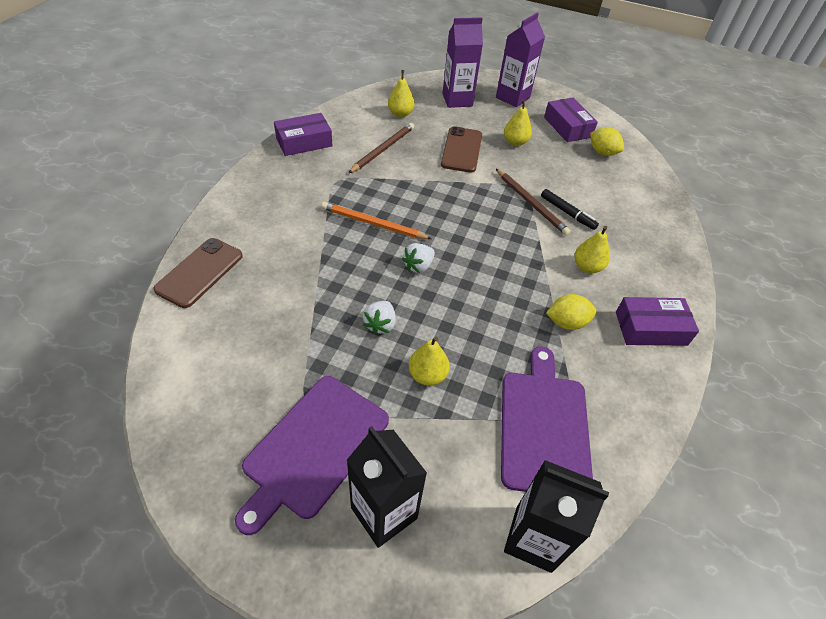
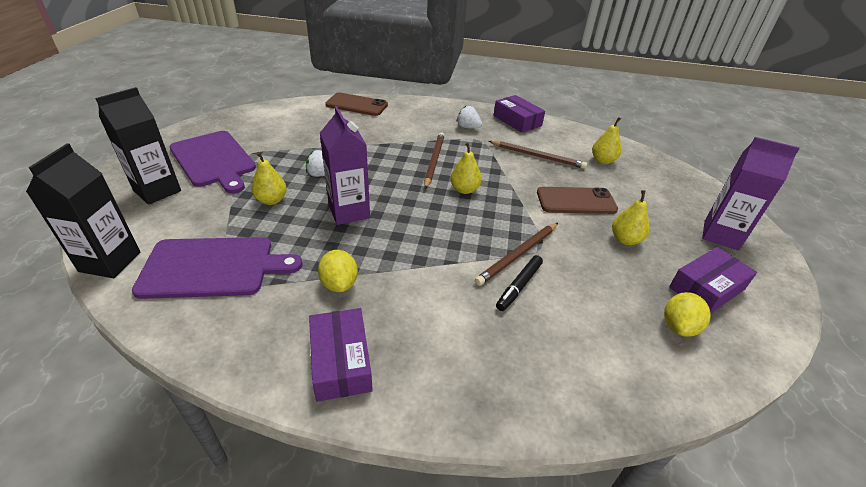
camera: 80 degrees right, 10 degrees down
(313, 447) = (214, 160): purple cutting board -> purple cutting board turned 150 degrees counterclockwise
(373, 224) = (434, 161): orange pencil -> brown pencil
(418, 266) = (391, 187): white strawberry -> white strawberry (468, 127)
(457, 100) = (666, 193): purple carton -> purple carton (349, 212)
(587, 267) = (429, 302): yellow pear -> yellow pear (464, 189)

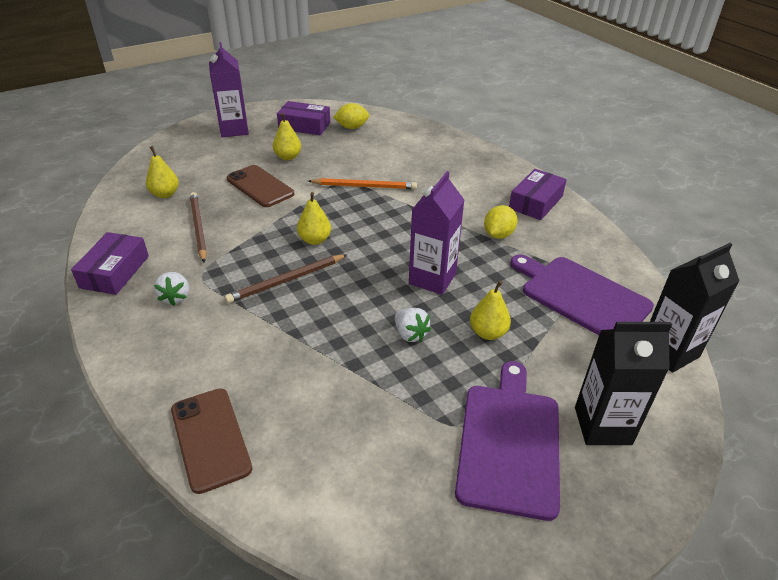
camera: 130 degrees left, 0 degrees up
(518, 255) = (364, 186): brown pencil -> orange pencil
(519, 286) = (394, 176): black marker -> none

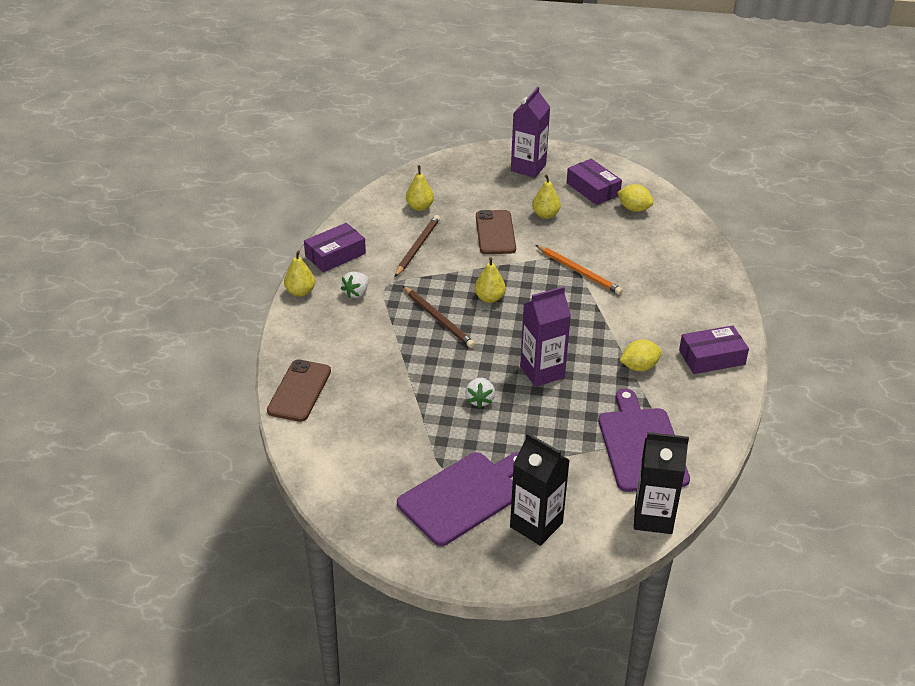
camera: 40 degrees right, 0 degrees up
(287, 280) = (438, 319): brown pencil -> brown pencil turned 135 degrees counterclockwise
(488, 333) = (534, 429): yellow pear -> yellow pear (300, 292)

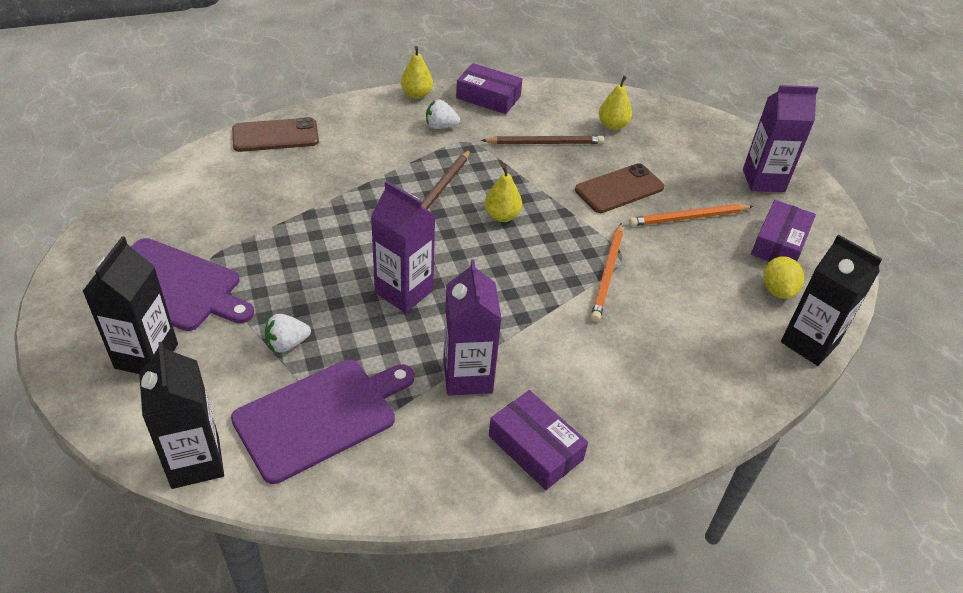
camera: 60 degrees right, 5 degrees up
(480, 400) = (328, 256): white strawberry -> white strawberry (287, 344)
(545, 215) = (689, 218): yellow pear -> orange pencil
(639, 367) = (467, 376): yellow lemon -> purple carton
(683, 217) = (809, 343): none -> black carton

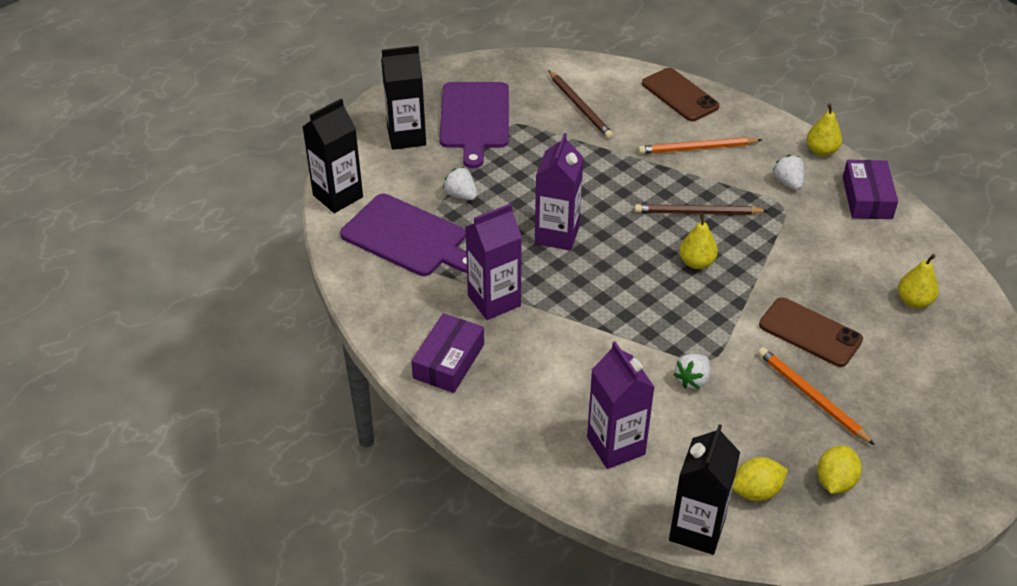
camera: 70 degrees right, 0 degrees up
(544, 143) = (832, 259): brown pencil -> brown pencil (580, 106)
(607, 273) = (678, 355): orange pencil -> orange pencil (697, 148)
(641, 277) = (692, 380): none -> white strawberry
(763, 180) = (937, 450): purple carton -> purple carton (616, 446)
(779, 243) = (835, 481): purple box -> yellow lemon

